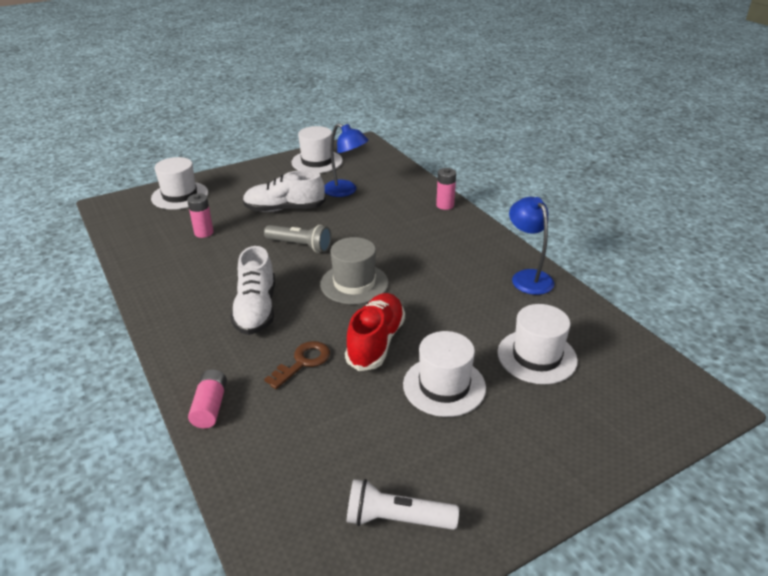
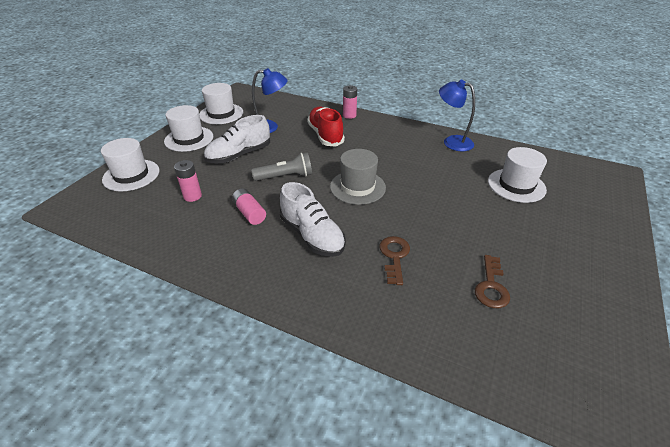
camera: 35 degrees left, 5 degrees up
(210, 407) = (372, 325): pink battery -> pink battery (249, 213)
(356, 435) = (491, 287): none -> brown key
(376, 342) = (422, 219): red shoe -> red shoe (325, 135)
(397, 519) = (581, 325): white flashlight -> none
(444, 386) = (495, 227): white hat -> white hat (189, 139)

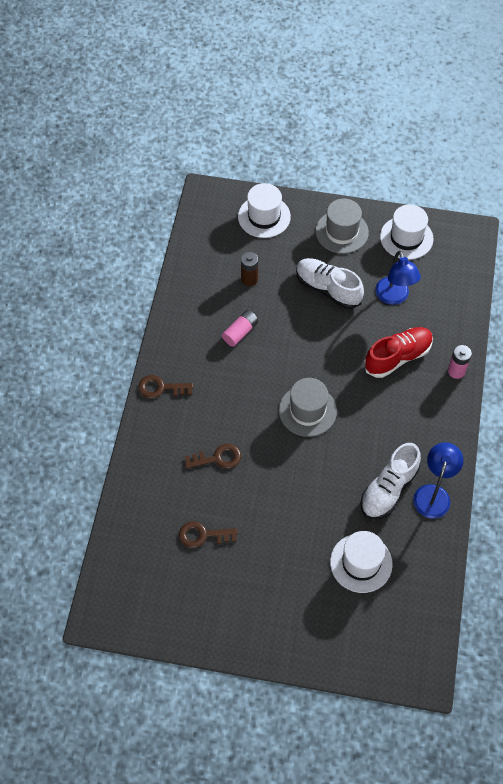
camera: 75 degrees right, 20 degrees up
(189, 139) = (341, 232): white hat -> grey hat
(192, 196) = (249, 279): pink battery -> brown battery
(285, 176) = (304, 342): grey flashlight -> none
(285, 290) = (160, 388): none -> brown key
(312, 235) = (225, 390): white shoe -> white shoe (389, 489)

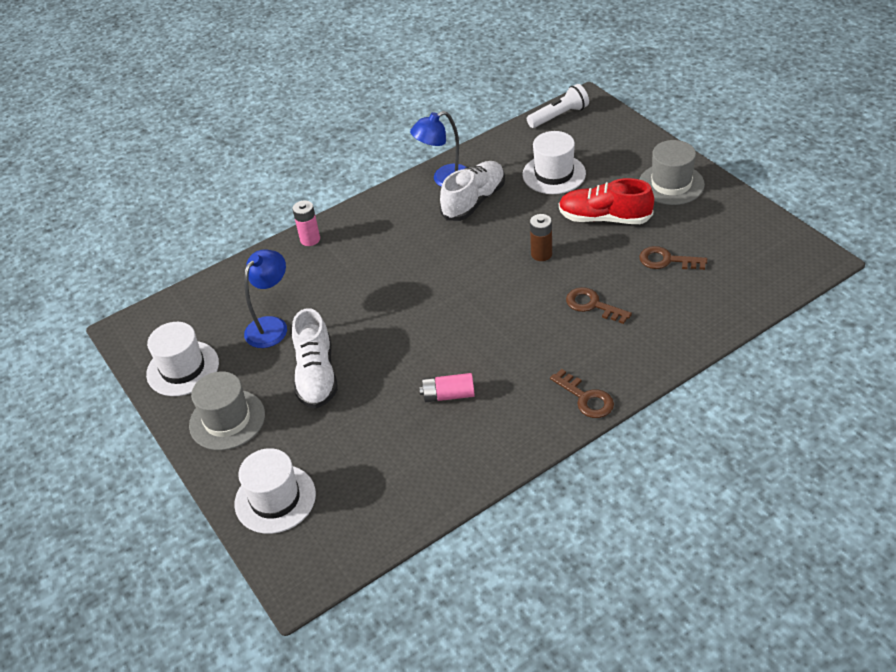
camera: 130 degrees left, 15 degrees down
(202, 535) = (666, 260): brown key -> brown key turned 150 degrees clockwise
(249, 279) = (376, 441): brown battery -> brown battery (541, 254)
(307, 410) = (468, 290): grey hat -> grey hat (671, 184)
(389, 489) = (474, 201): white shoe -> white shoe turned 45 degrees counterclockwise
(397, 357) = (339, 279): red shoe -> red shoe (604, 218)
(426, 638) = (559, 116): none -> white flashlight

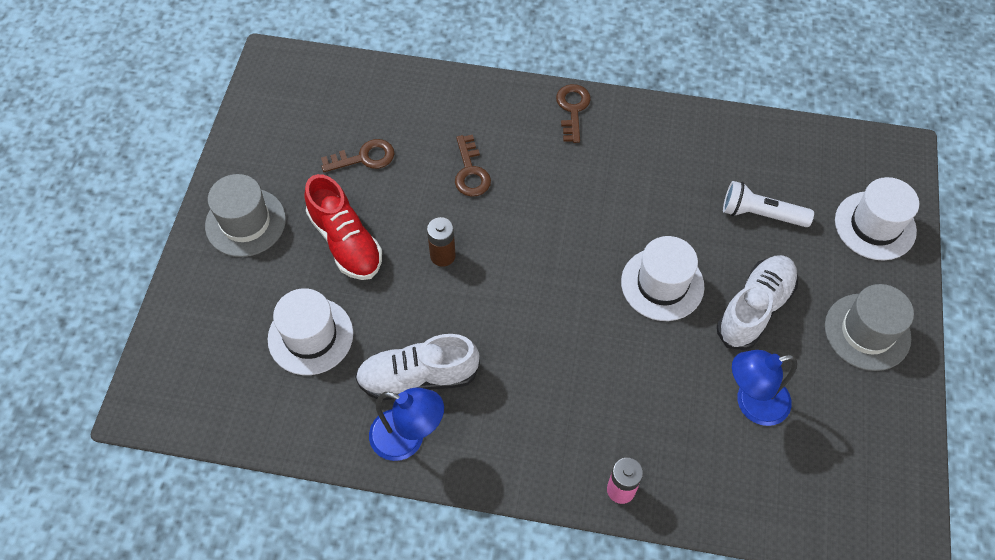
camera: 140 degrees left, 15 degrees up
(183, 368) = (874, 429): white hat -> white hat (662, 284)
(448, 395) = (666, 196): pink battery -> none
(559, 116) = (194, 413): white flashlight -> white flashlight (761, 214)
(666, 260) = (364, 157): brown key -> brown key turned 75 degrees counterclockwise

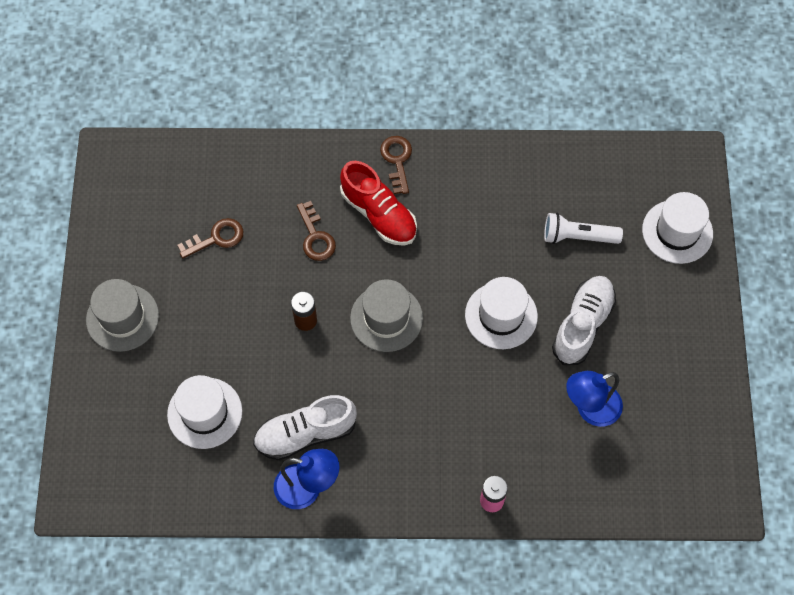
camera: 10 degrees left, 5 degrees up
(346, 241) = (217, 321): red shoe -> red shoe (379, 214)
(867, 332) = (679, 330): grey hat -> grey hat (386, 318)

